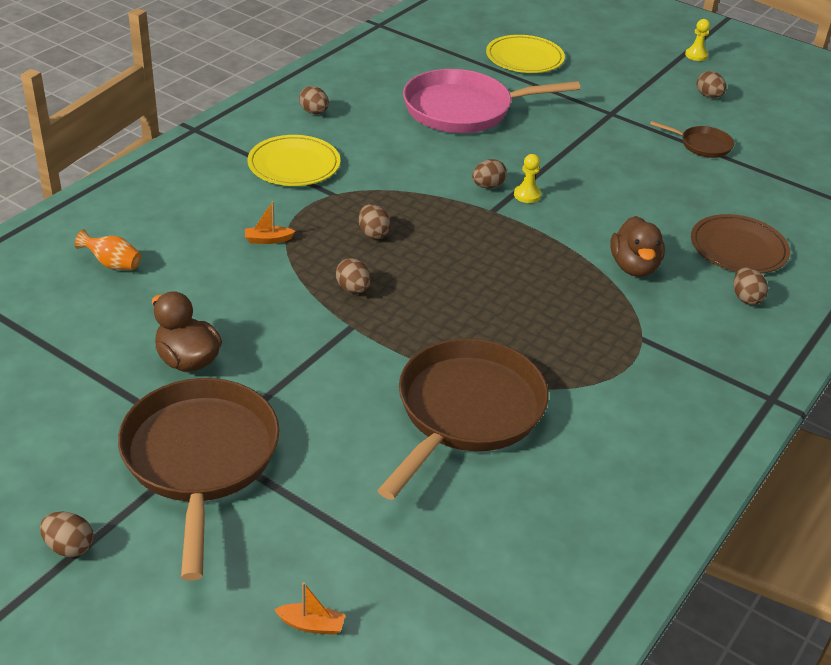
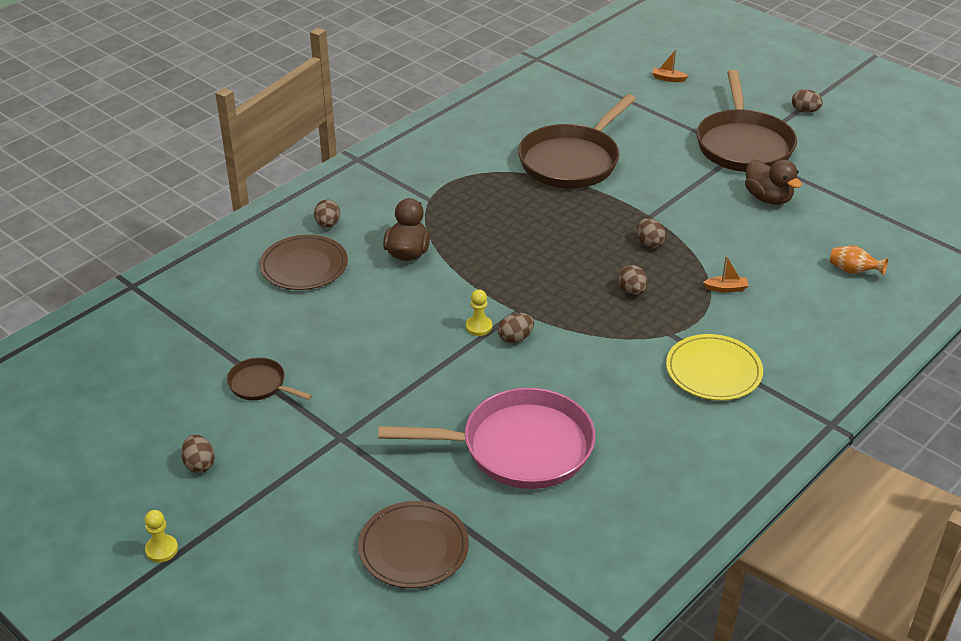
camera: 170 degrees left, 0 degrees up
(314, 112) = (699, 448): brown egg -> none
(524, 58) = (413, 548): yellow plate -> brown plate

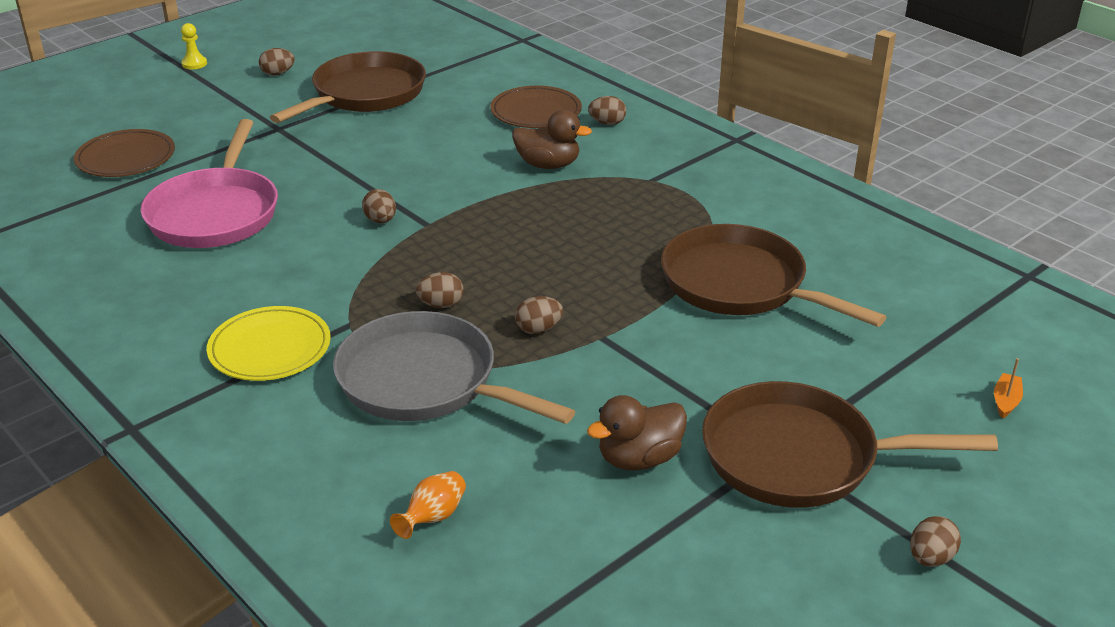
camera: 95 degrees right, 5 degrees down
(260, 385) = (364, 94): brown pan -> brown pan, size x2.15
(479, 327) = (407, 200): yellow pawn -> none
(726, 288) = (425, 382): orange boat -> grey pan

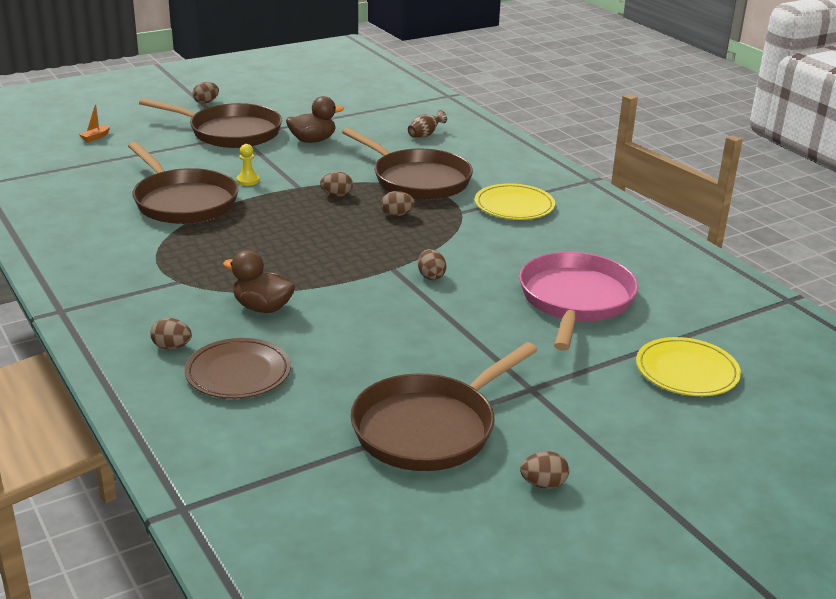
camera: 170 degrees left, 5 degrees down
(126, 158) = (687, 371): brown plate -> yellow plate
(194, 64) = (667, 524): yellow pawn -> yellow pawn (248, 180)
(425, 382) = (417, 180): grey pan -> brown pan
(433, 517) = (425, 135): orange vase -> brown vase

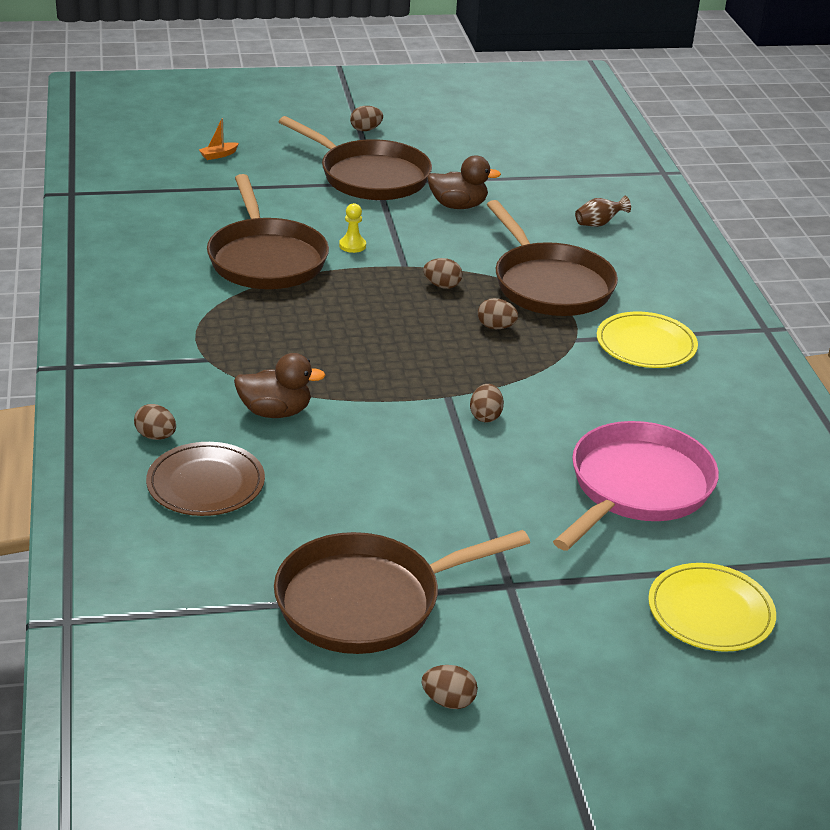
camera: 20 degrees right, 5 degrees up
(262, 308) = (275, 412): brown duck -> brown duck turned 135 degrees clockwise

